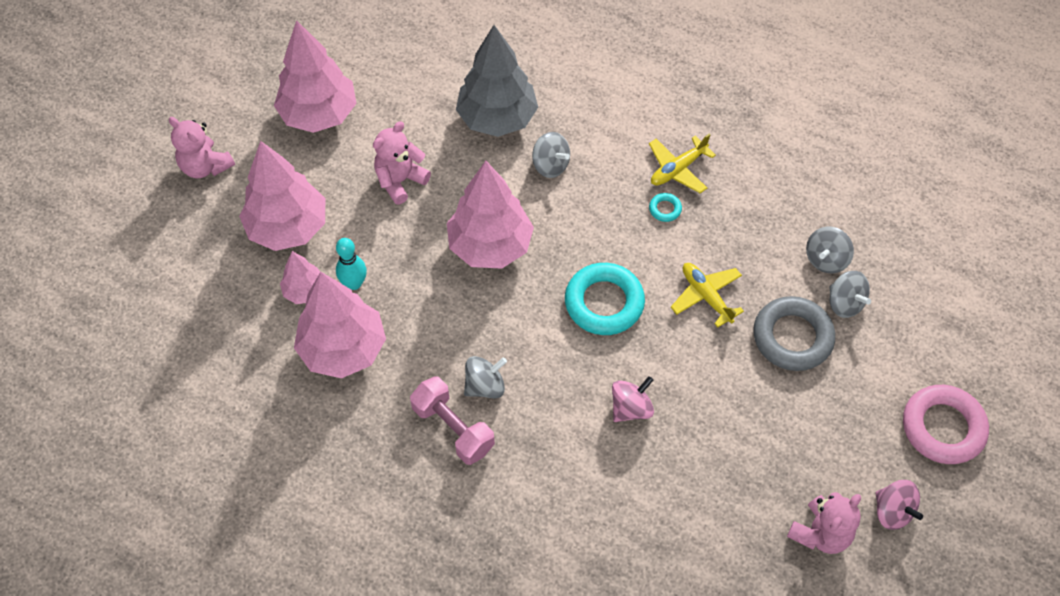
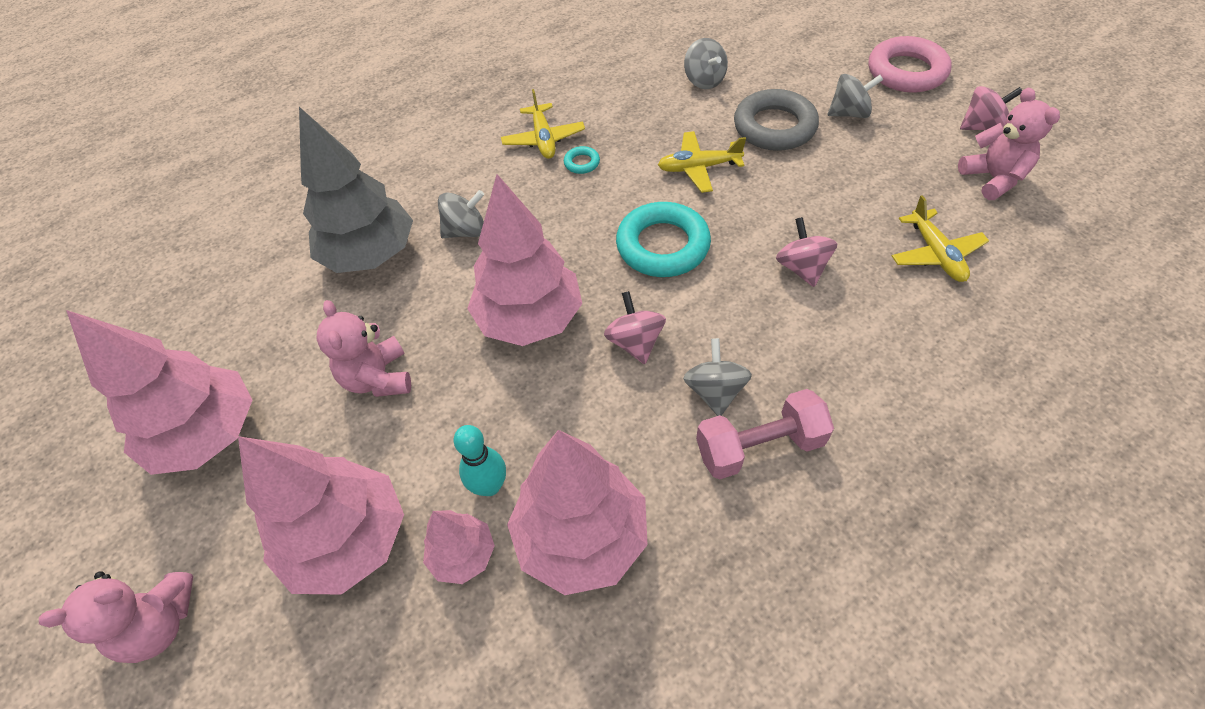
camera: 60 degrees left, 5 degrees down
(502, 320) = (635, 342): none -> pink spinning top
(698, 503) = (935, 254): none -> yellow plane
(844, 303) = (755, 85): grey spinning top -> grey spinning top (849, 113)

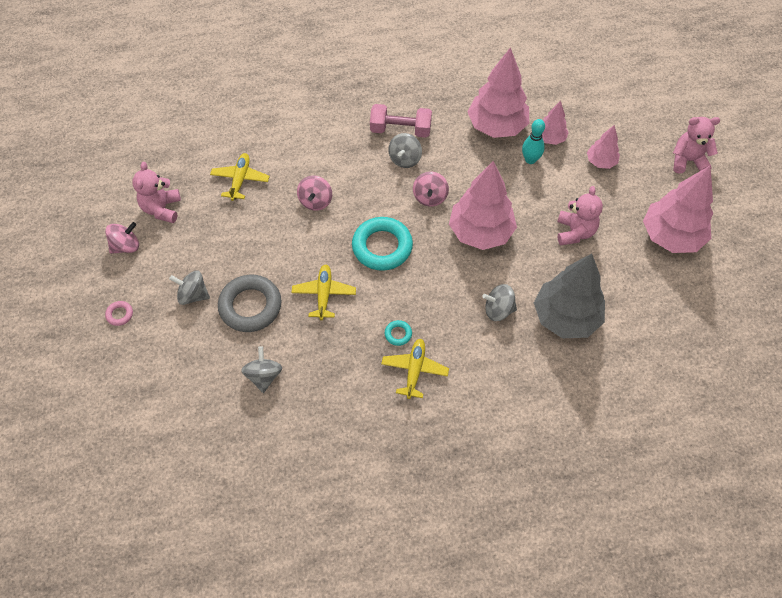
camera: 160 degrees left, 5 degrees up
(348, 540) = (601, 162): pink tree -> pink tree, size x0.52
(698, 168) = (324, 294): yellow plane -> yellow plane turned 105 degrees counterclockwise
(906, 72) = (120, 314): pink ring -> pink ring, size x0.43
(981, 127) = (126, 246): pink spinning top -> pink spinning top turned 135 degrees clockwise

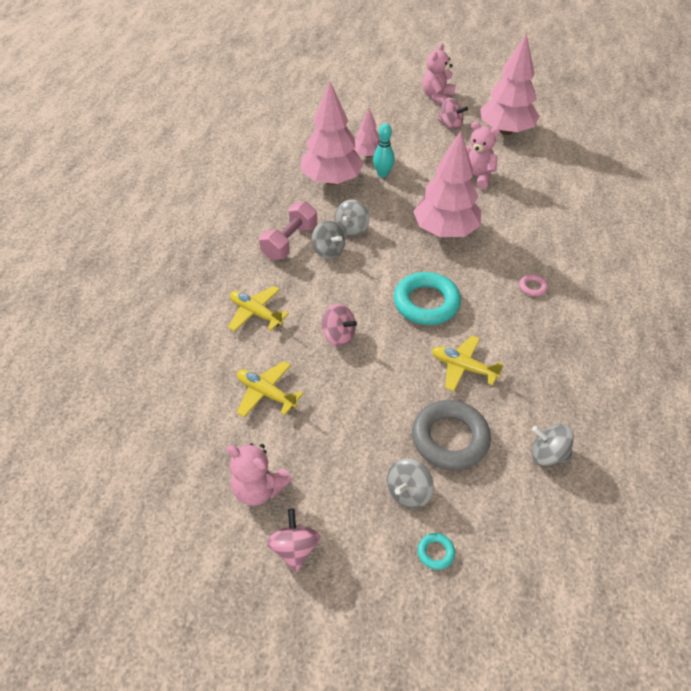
camera: 65 degrees left, 10 degrees down
(120, 314) = (400, 588): pink ring -> pink ring (532, 287)
(398, 334) = (535, 325): turquoise ring -> turquoise ring (435, 552)
(414, 370) = (581, 327): yellow plane -> yellow plane (256, 313)
(430, 197) = (385, 249): pink spinning top -> pink spinning top (450, 125)
(498, 310) = (535, 249): grey spinning top -> grey spinning top (351, 229)
(565, 317) = (559, 212): grey tree -> none
(601, 162) = (410, 138): pink tree -> none

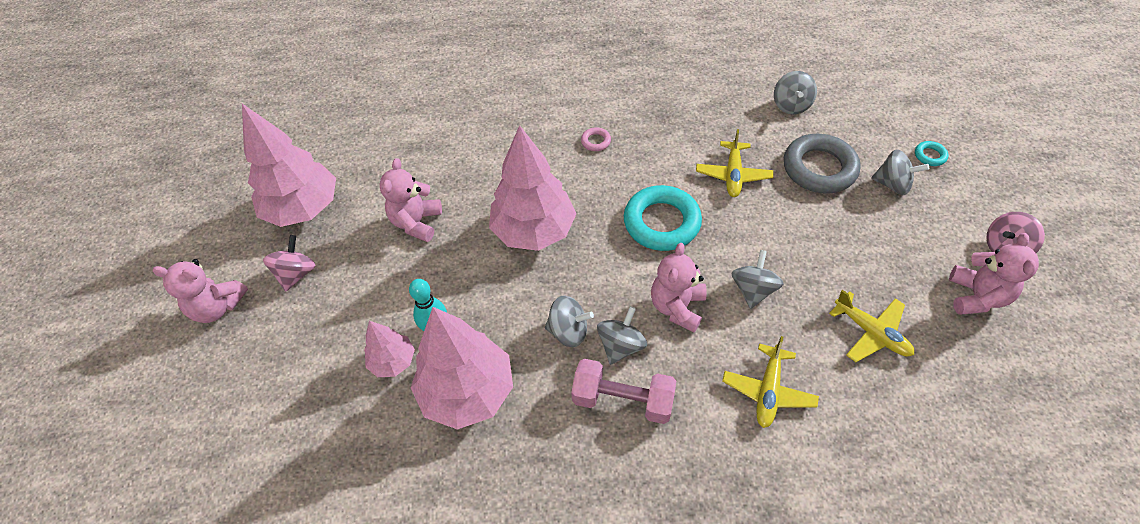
camera: 105 degrees left, 5 degrees up
(266, 393) = (871, 333): yellow plane -> yellow plane turned 60 degrees counterclockwise
(338, 336) = (753, 290): pink spinning top -> grey spinning top
(344, 288) = (677, 307): none -> pink teddy bear

